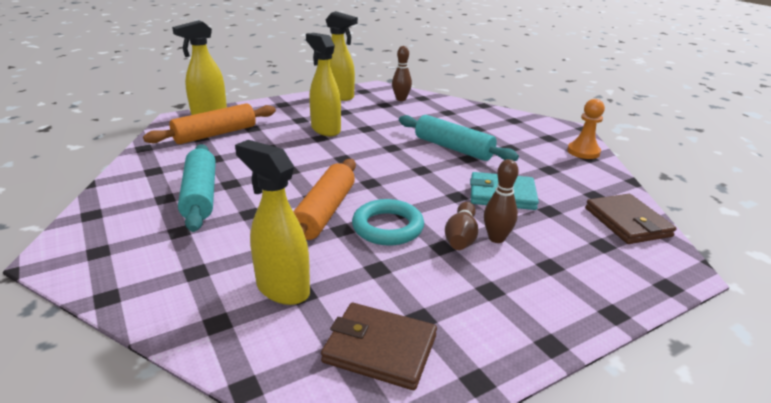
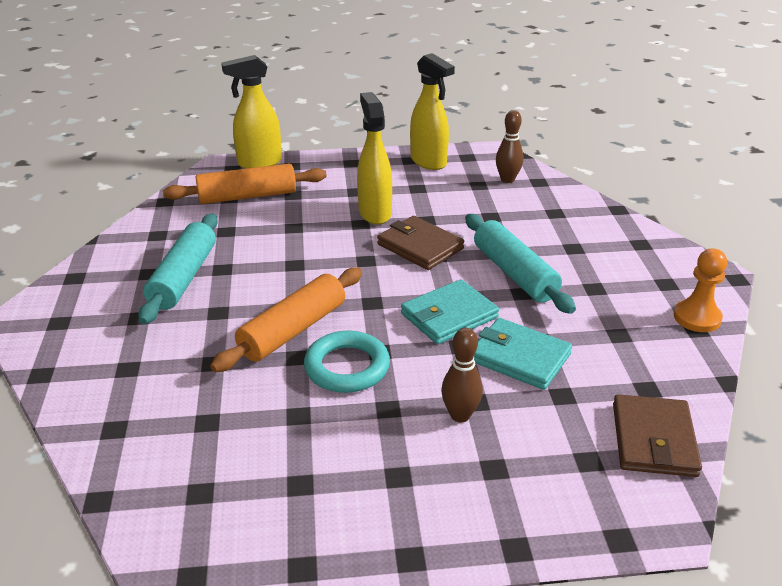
camera: 25 degrees right, 5 degrees up
(282, 289) = (191, 411): yellow spray bottle -> none
(380, 349) = (236, 503): brown wallet -> brown wallet (420, 246)
(433, 180) = (449, 316): none -> turquoise wallet
(461, 237) = (419, 402): brown bowling pin -> none

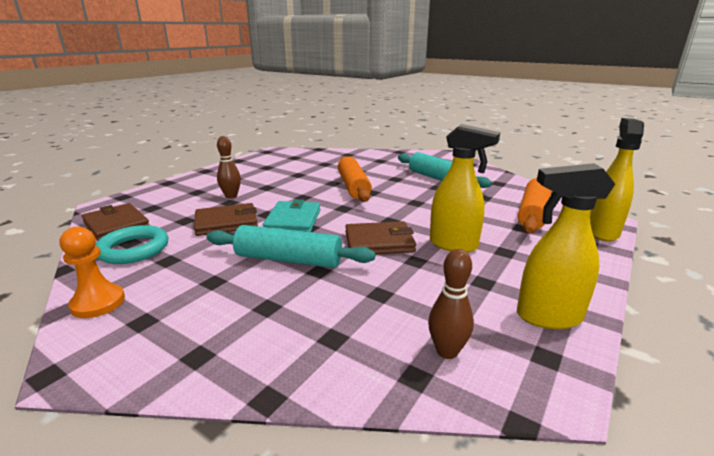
camera: 130 degrees right, 10 degrees down
(347, 367) = (306, 188): turquoise ring -> turquoise ring (133, 249)
(519, 357) = (226, 223): turquoise wallet -> brown wallet

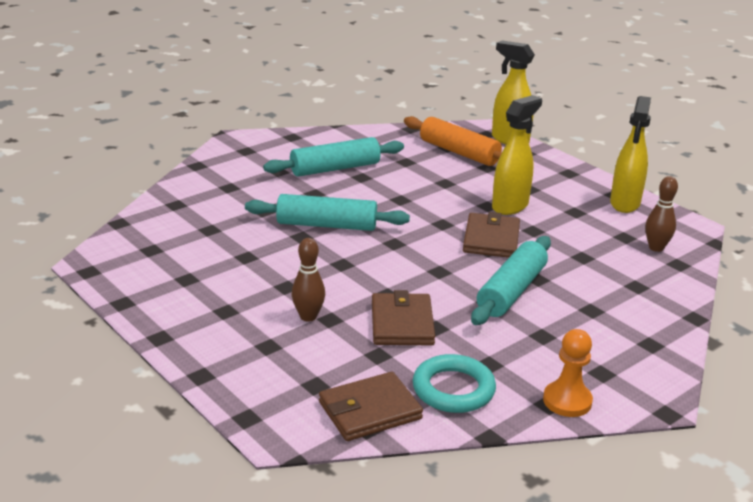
camera: 75 degrees left, 5 degrees up
(293, 221) = (417, 279): turquoise wallet -> none
(353, 187) = (326, 225): orange rolling pin -> turquoise rolling pin

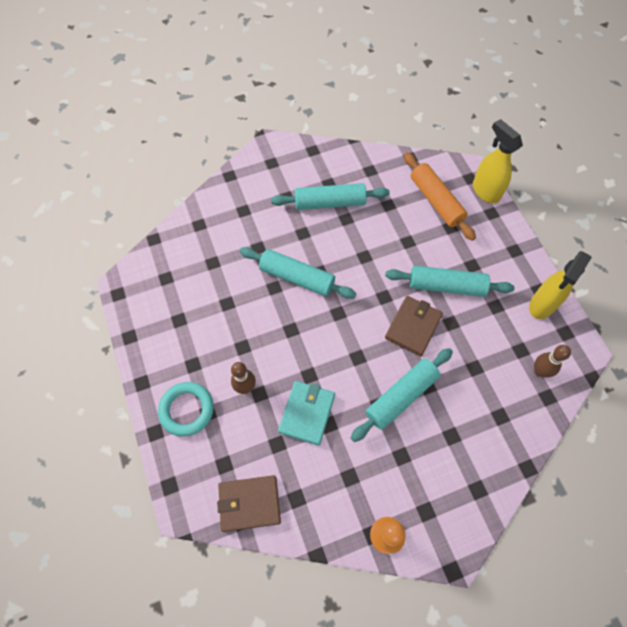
camera: 20 degrees right, 35 degrees up
(402, 323) = (306, 413): brown wallet -> turquoise wallet
(453, 389) = (313, 498): turquoise ring -> turquoise ring (187, 410)
(510, 206) = (446, 286): yellow spray bottle -> turquoise rolling pin

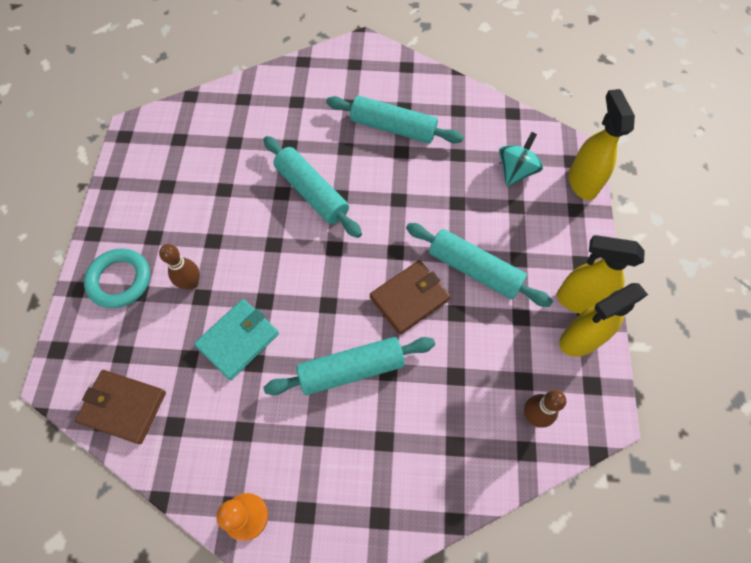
camera: 25 degrees right, 0 degrees up
(436, 201) = (515, 171): orange rolling pin -> turquoise spinning top
(527, 277) = (579, 300): none -> yellow spray bottle

